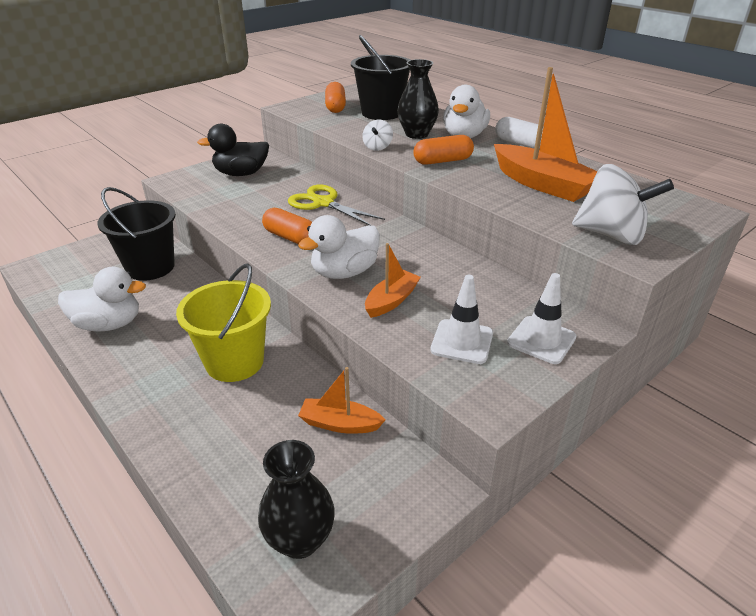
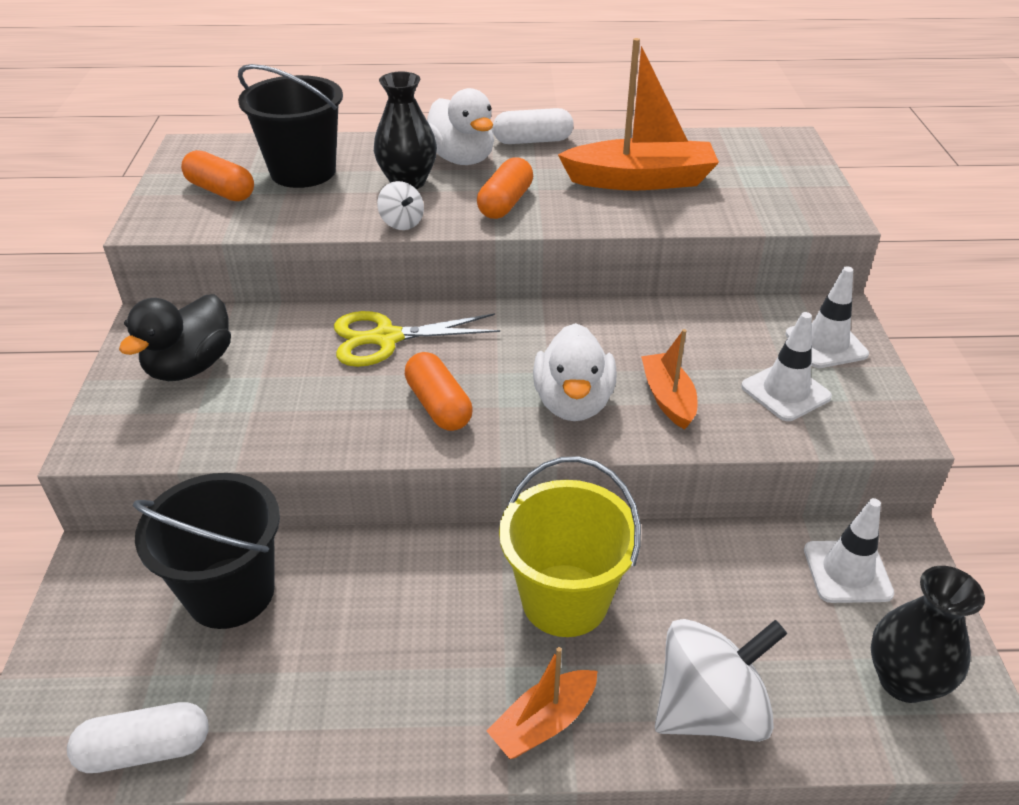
camera: 50 degrees left, 5 degrees up
(51, 292) = (145, 750): none -> white capsule
(109, 324) = (335, 702): white duck -> none
(290, 237) = (438, 405): orange capsule -> orange capsule turned 75 degrees clockwise
(340, 424) = (757, 562): orange boat -> orange boat (544, 722)
(376, 470) = (847, 572): none -> white traffic cone
(611, 235) = (781, 204): white spinning top -> white spinning top (709, 709)

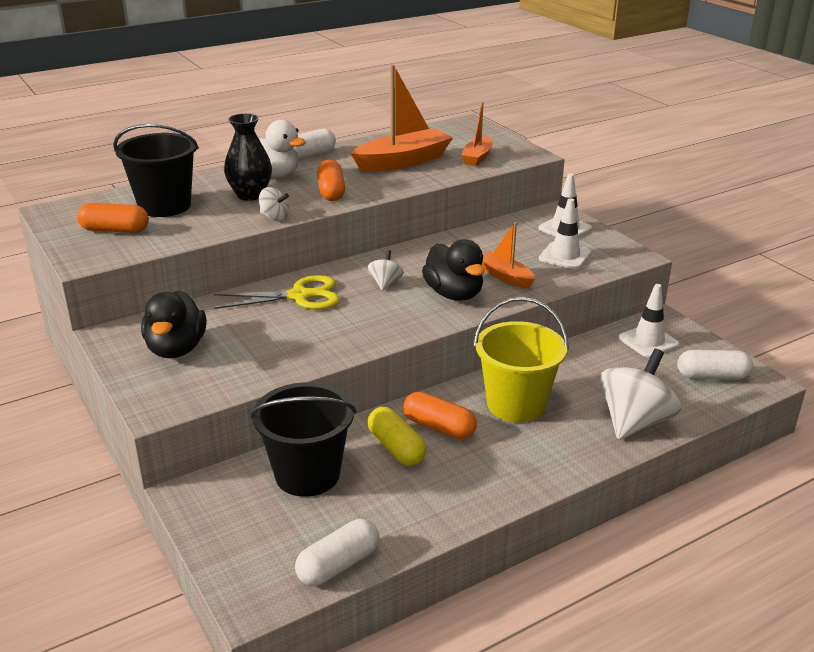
camera: 30 degrees left, 10 degrees down
(360, 600) = (396, 448): none -> yellow capsule
(386, 338) = (300, 296): yellow scissors -> yellow scissors turned 150 degrees counterclockwise
(438, 405) = (374, 319): orange capsule -> orange capsule (439, 427)
(502, 354) = (385, 283): none -> white spinning top
(544, 722) = (557, 460): orange boat -> orange boat (477, 157)
(573, 403) = (454, 294): white duck -> black duck
(903, 680) = (712, 376): black vase -> white capsule

